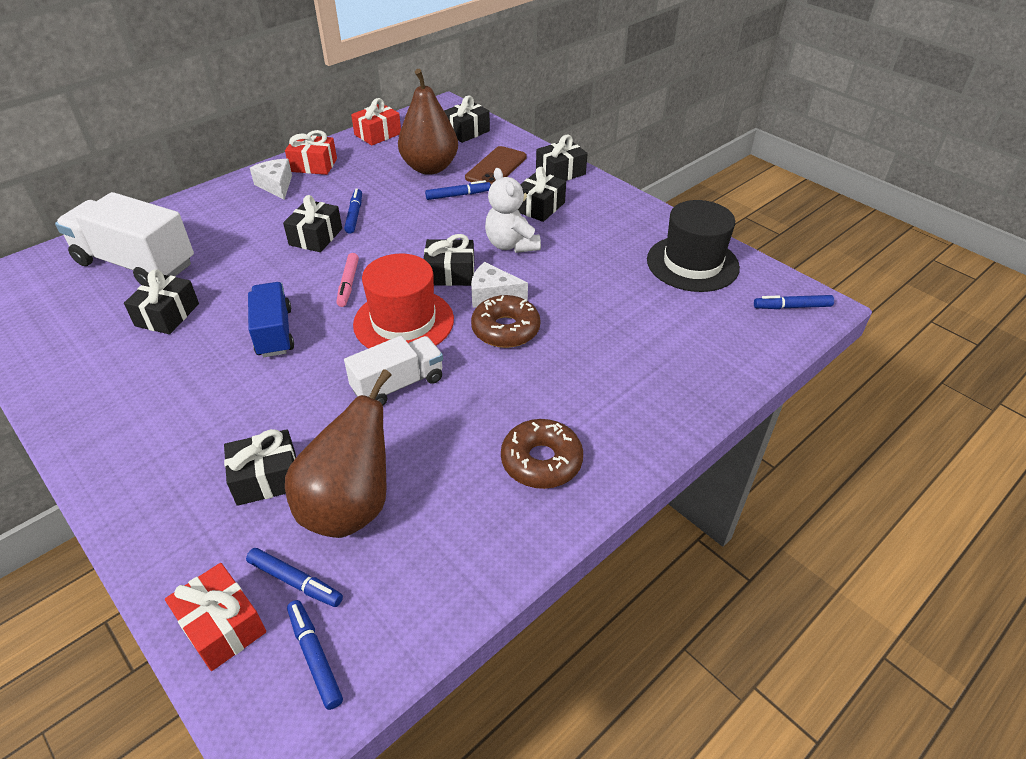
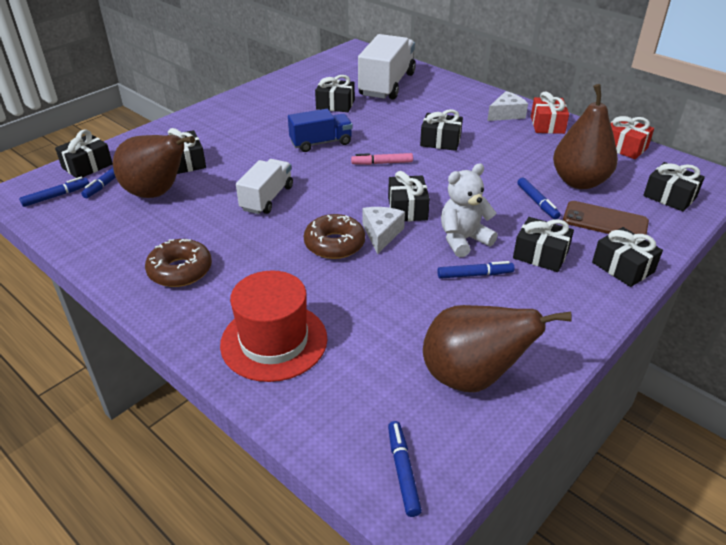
camera: 85 degrees right, 5 degrees down
(222, 626) = (87, 166): red gift -> black gift
(354, 215) = (478, 153): blue marker -> blue marker (475, 275)
(398, 384) = (267, 198): white truck -> white truck turned 120 degrees counterclockwise
(403, 322) = (339, 193): red hat -> red hat (274, 341)
(692, 263) = (471, 377): black hat -> brown pear

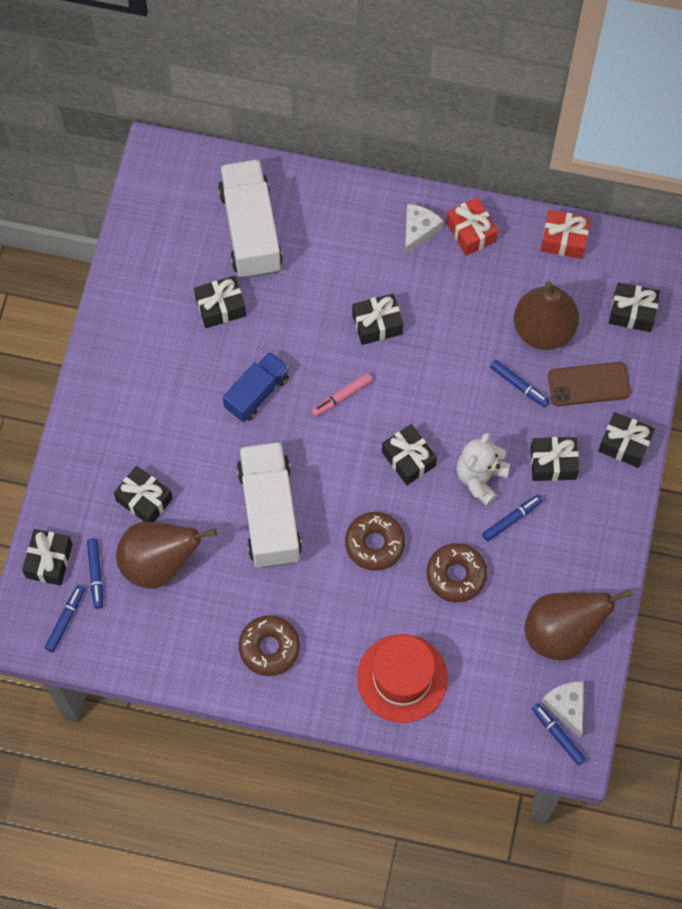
camera: 30 degrees left, 30 degrees up
(267, 198) = (269, 513): white truck -> white truck, size x1.64
(381, 234) = (406, 508): white cheese -> white cheese (566, 706)
(391, 290) = (456, 575): none -> brown donut

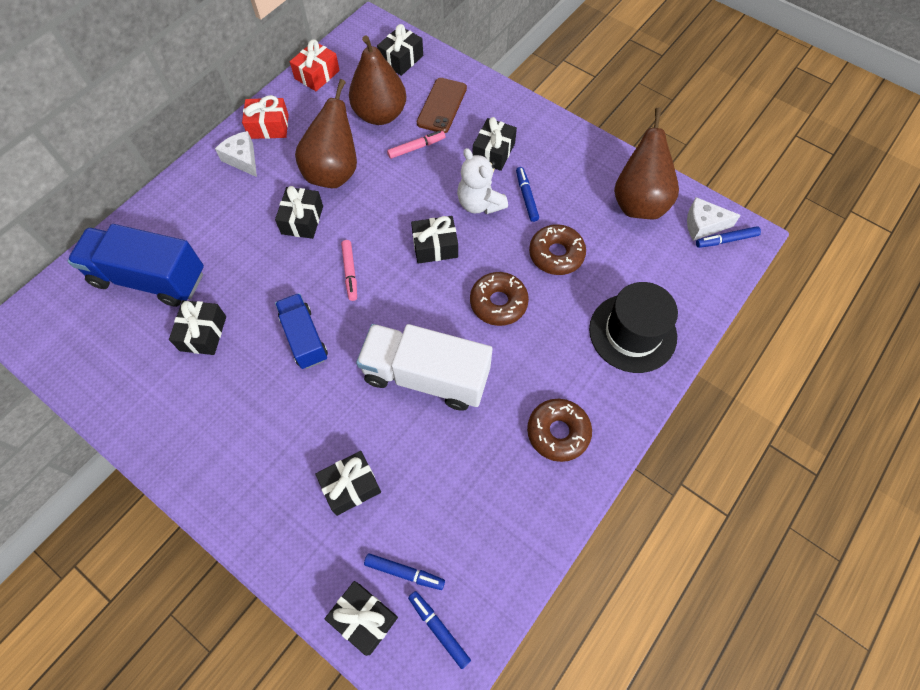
camera: 65 degrees left, 5 degrees down
(159, 563) = (424, 500): brown pear -> brown pear (334, 172)
(251, 230) = (149, 278): white truck -> blue truck
(402, 678) = (632, 333): red hat -> black hat
(519, 385) = (416, 148): blue marker -> pink marker
(624, 444) = (502, 104): black gift -> none

